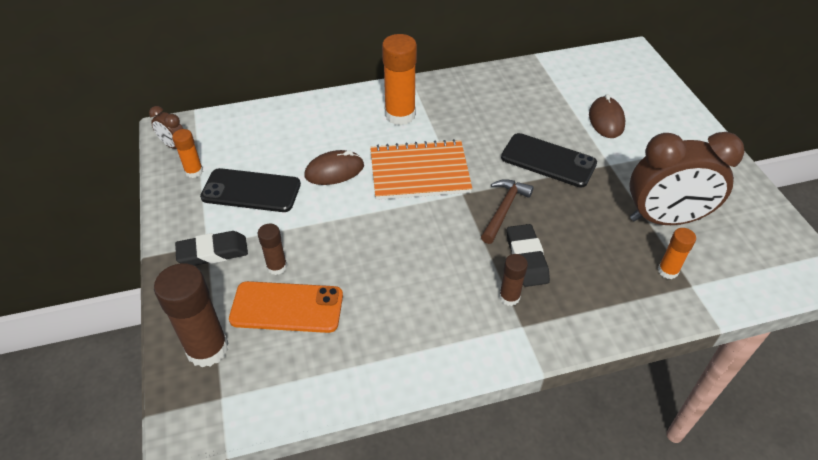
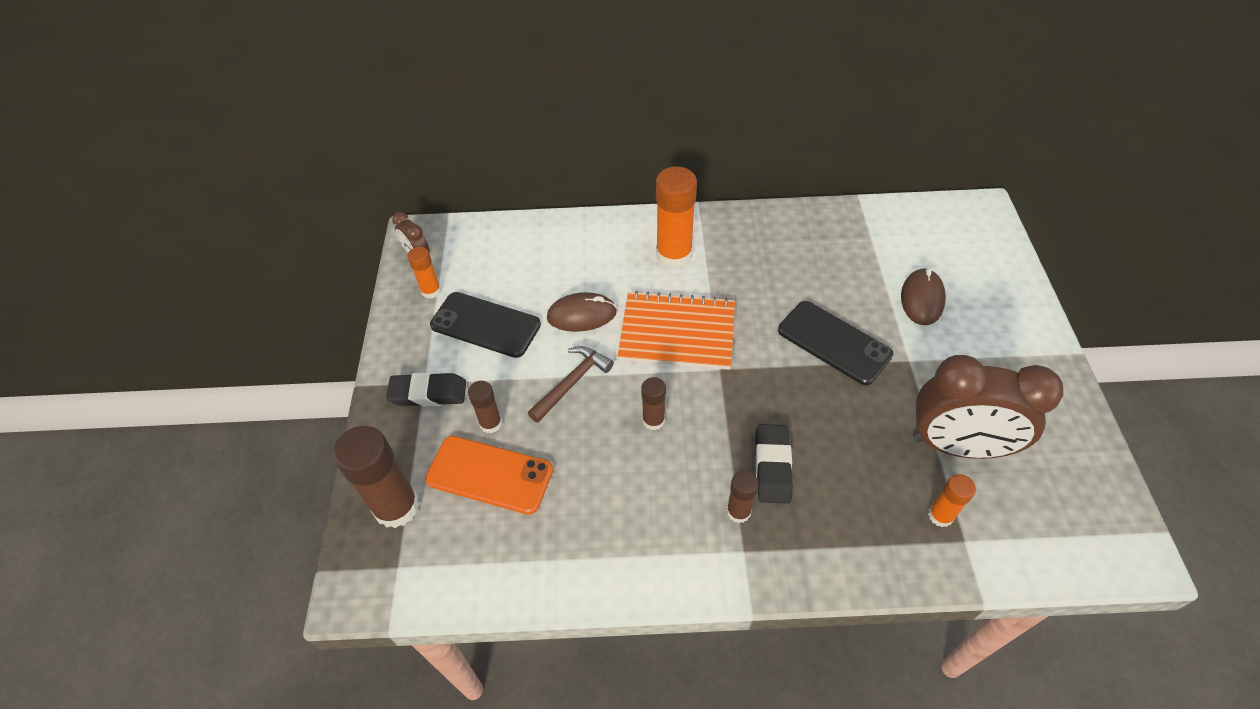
camera: 15 degrees right, 5 degrees up
(418, 241) = (653, 420): none -> brown glue stick
(504, 210) = (762, 398): brown hammer -> brown hammer (572, 383)

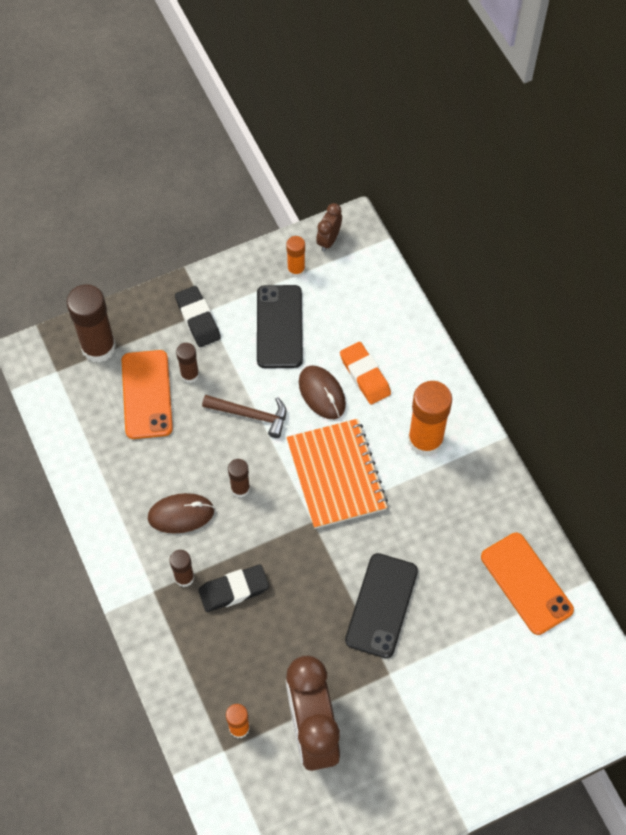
camera: 65 degrees right, 10 degrees up
(581, 276) = (365, 375): none -> orange eraser
(847, 233) = (526, 583): none -> orange phone
(922, 299) = (469, 670): brown mouse -> brown mouse (181, 514)

